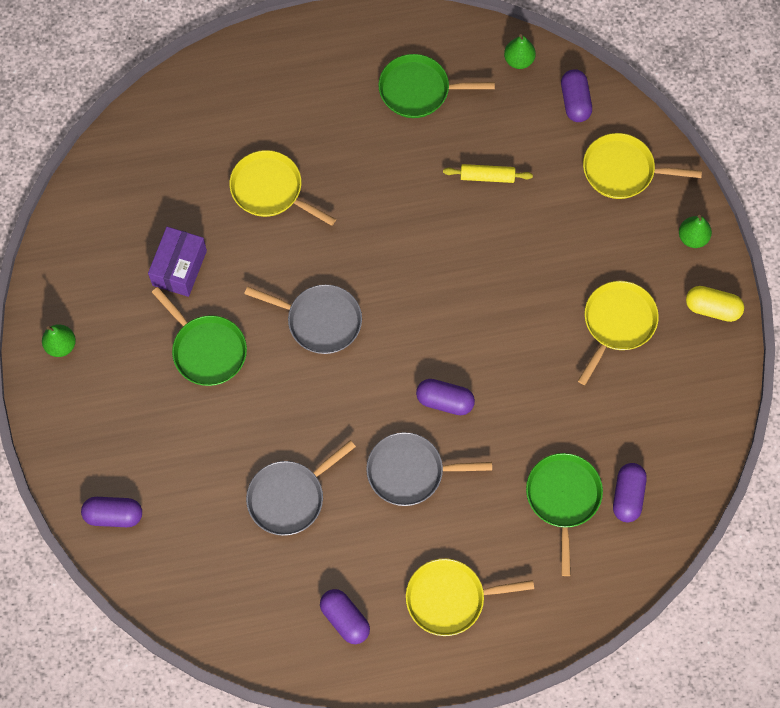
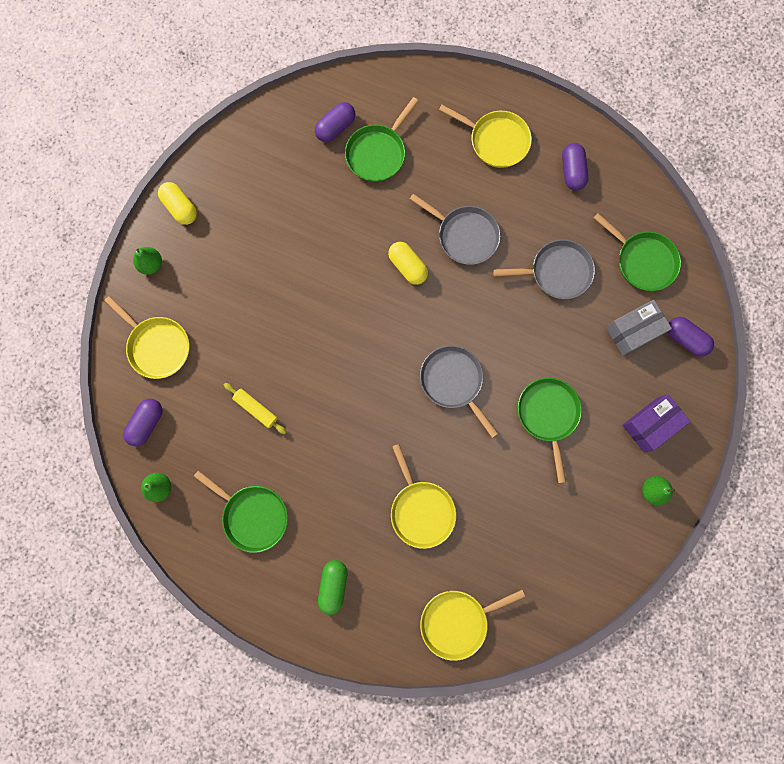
camera: 145 degrees left, 10 degrees up
(172, 487) = (633, 331): none -> grey box
(179, 268) = (529, 493): purple box -> purple box (650, 424)
(207, 569) = (643, 261): none -> green pan
(304, 82) = (333, 585): none -> green capsule
(445, 401) = (407, 266): purple capsule -> yellow capsule
(617, 323) = (251, 241): yellow pan -> yellow pan (457, 621)

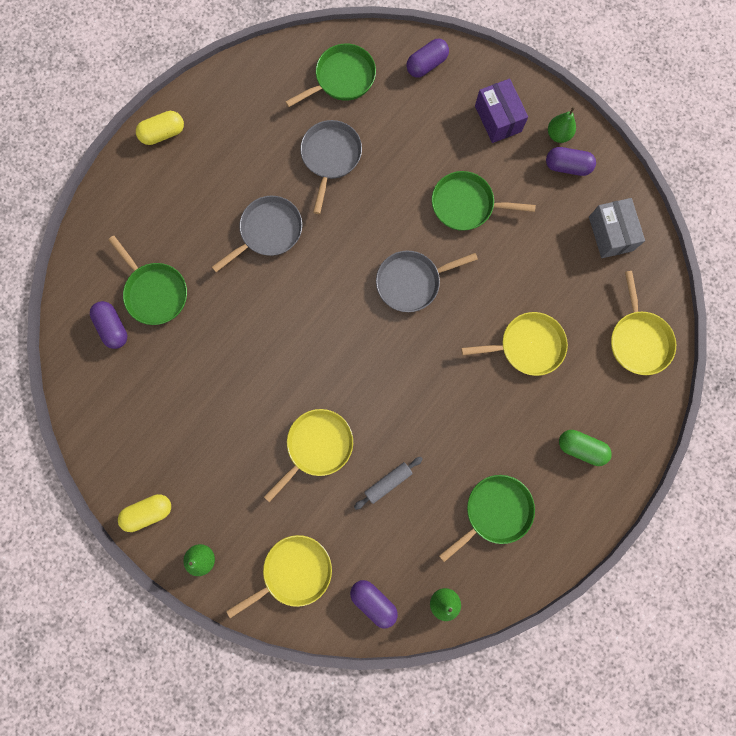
camera: 75 degrees left, 0 degrees up
(256, 409) = (388, 482): yellow rolling pin -> grey rolling pin
(407, 266) = (283, 294): yellow capsule -> yellow capsule (163, 134)
(496, 141) = (180, 175): yellow pan -> yellow pan (317, 446)
(572, 172) = (234, 114): purple capsule -> purple capsule (567, 166)
(633, 331) = (407, 107): grey box -> grey box (610, 234)

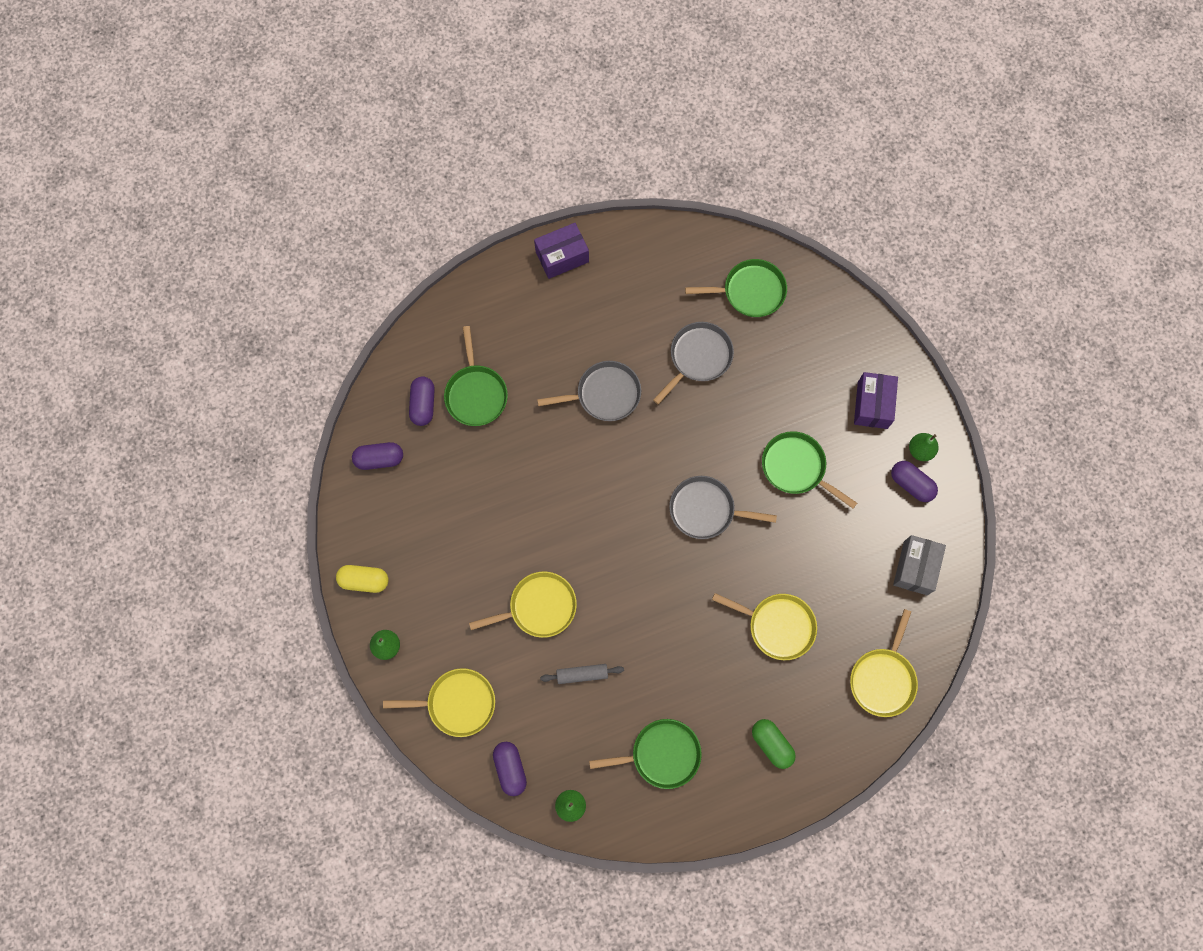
camera: 30 degrees right, 5 degrees down
(163, 134) = (562, 256): yellow capsule -> purple box
(426, 65) = (835, 320): purple capsule -> purple capsule (379, 459)

